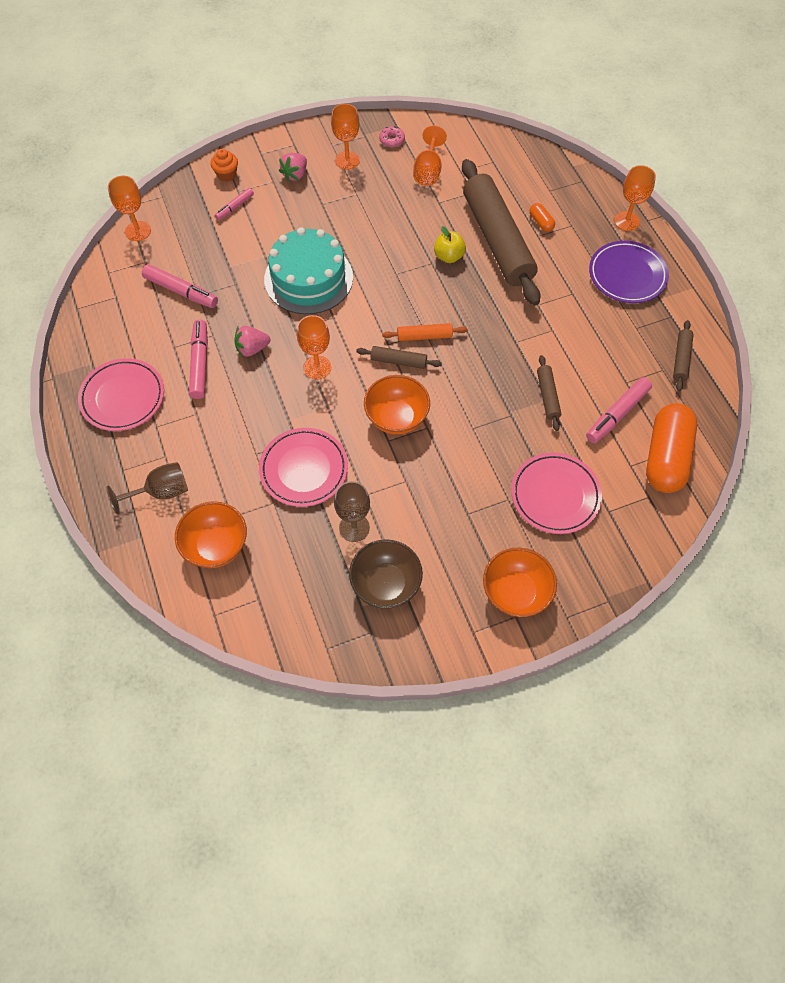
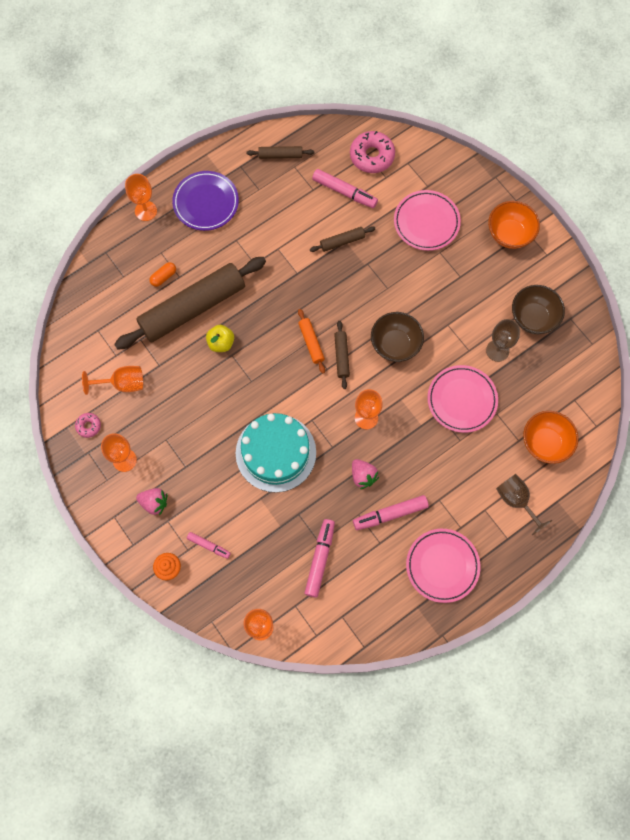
camera: 105 degrees left, 10 degrees up
(396, 418) = (395, 345): orange bowl -> brown bowl
(665, 457) = (372, 156): orange capsule -> pink donut

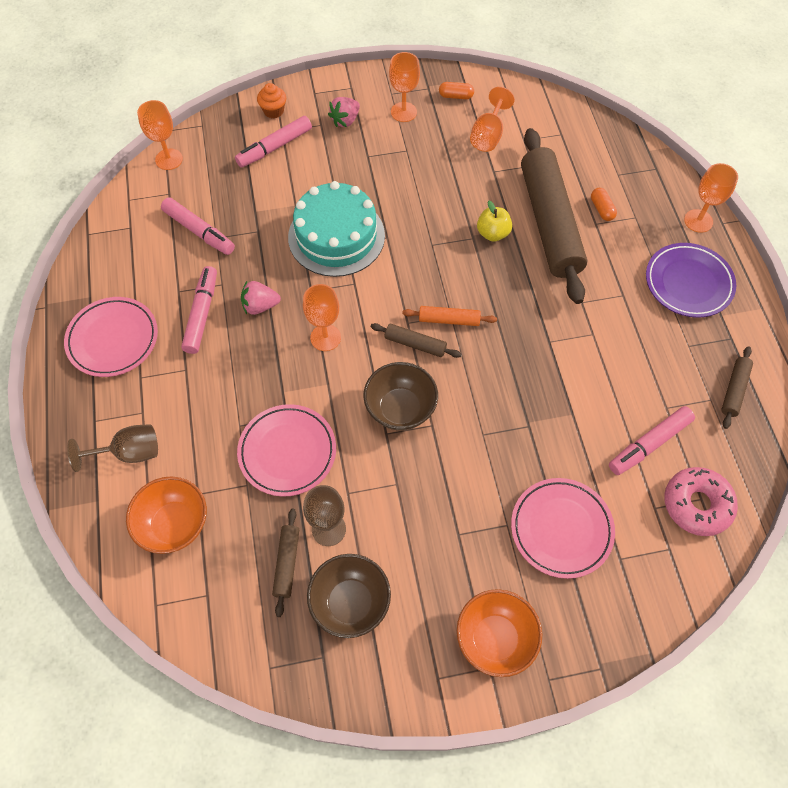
camera: 115 degrees right, 10 degrees down
(88, 426) = (456, 96): pink donut -> orange capsule
(208, 546) = (275, 147): pink marker -> pink marker, size x1.67
(342, 241) = (573, 410): brown rolling pin -> brown rolling pin (287, 563)

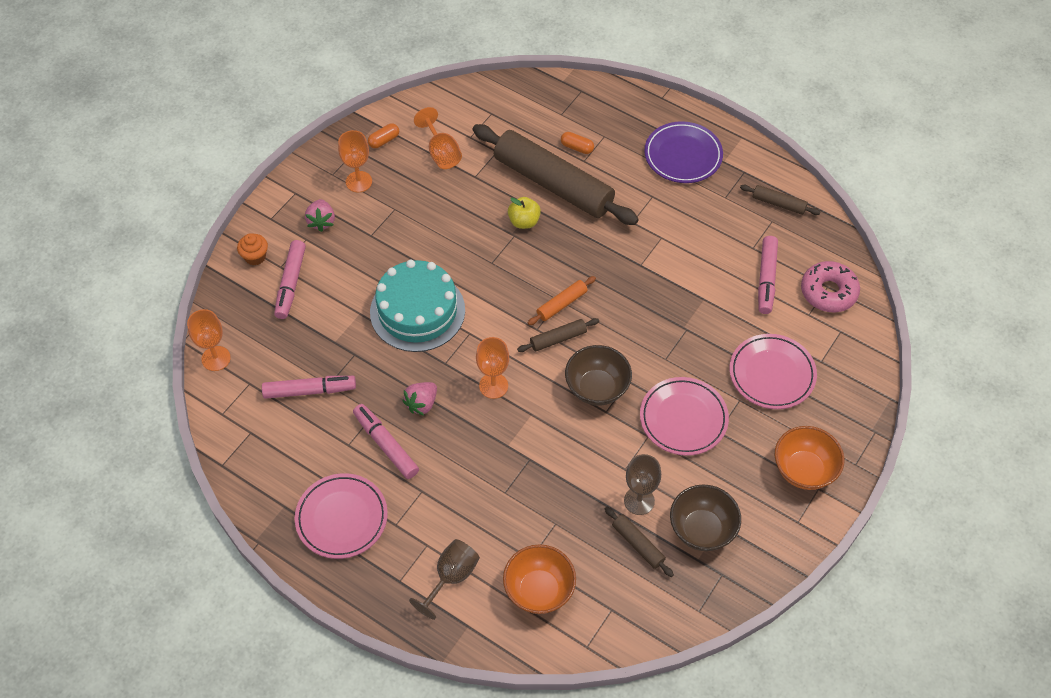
camera: 45 degrees left, 5 degrees down
(287, 452) = (557, 479): pink plate -> pink plate (683, 418)
(698, 221) = (645, 108): orange goblet -> none
(734, 390) = (778, 204): brown rolling pin -> brown rolling pin turned 45 degrees counterclockwise

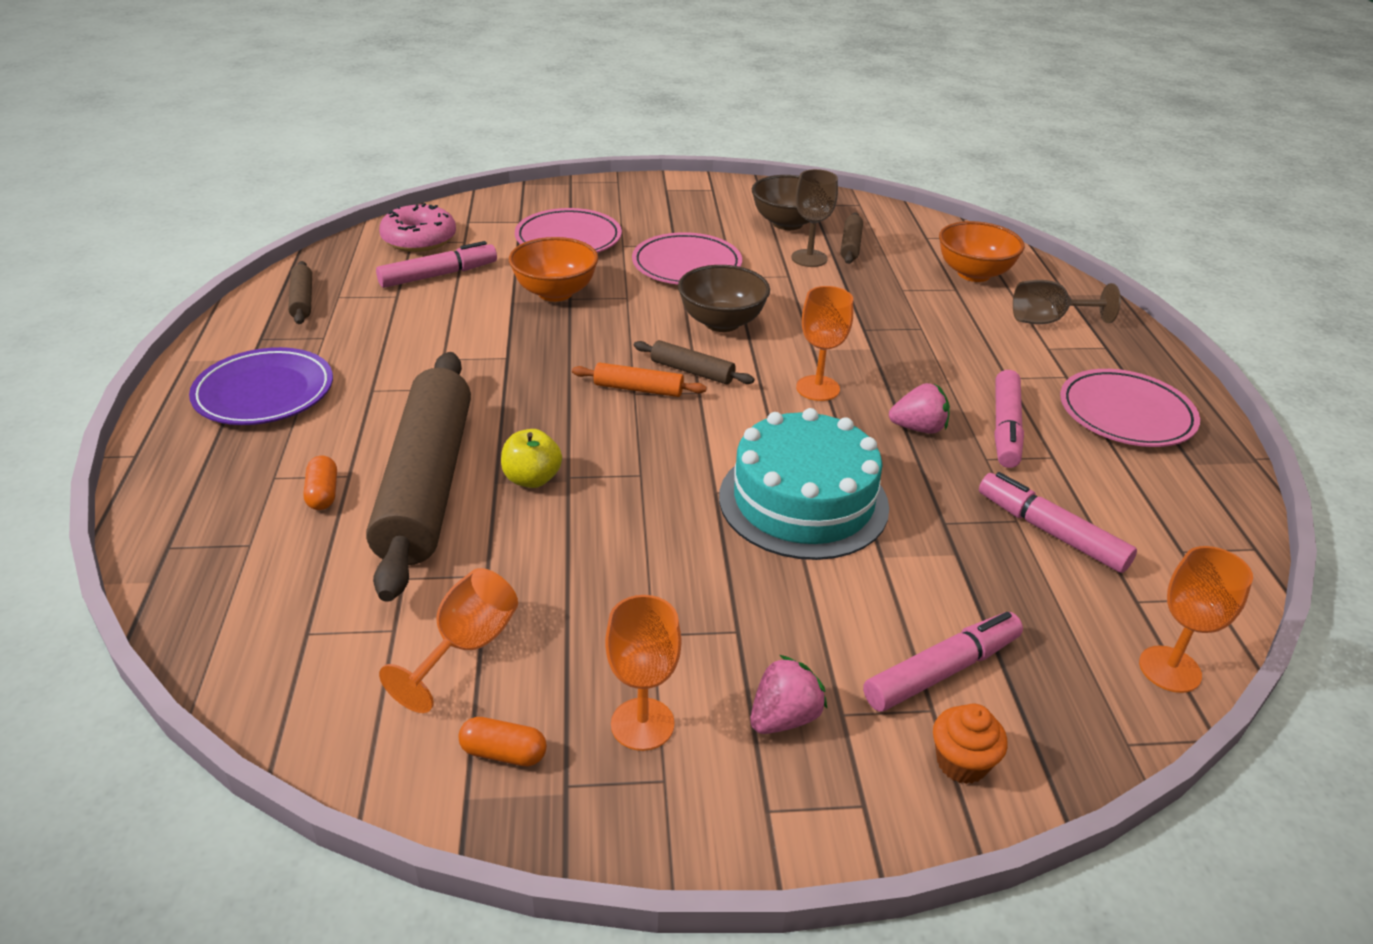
camera: 130 degrees left, 20 degrees down
(804, 470) = (657, 199): orange bowl -> orange bowl (555, 293)

